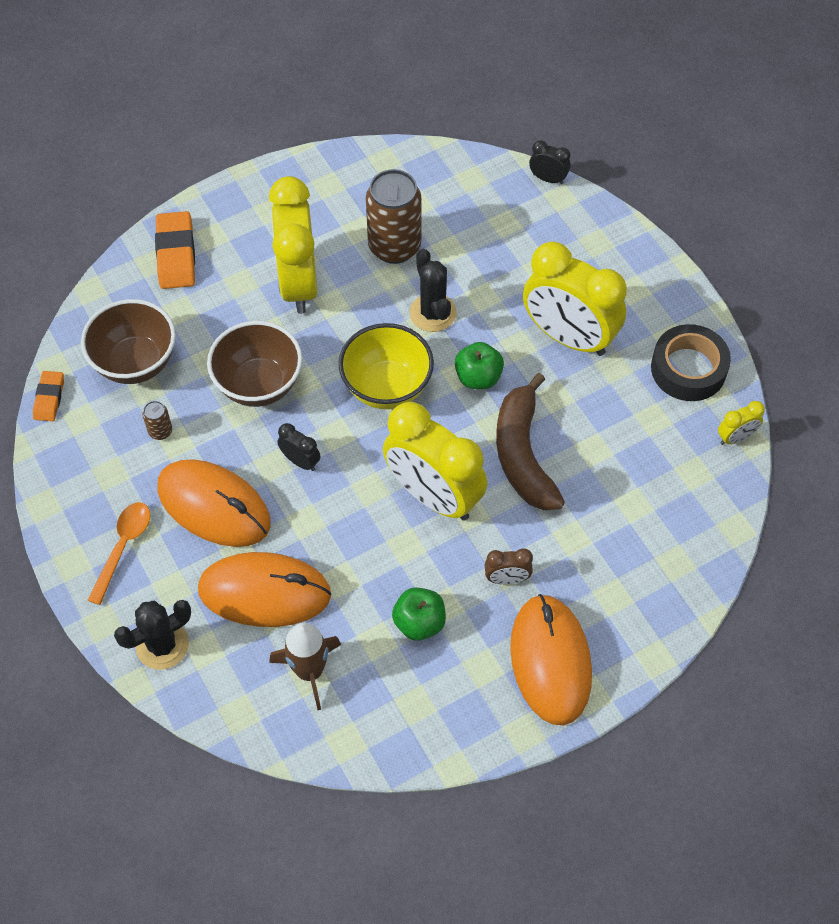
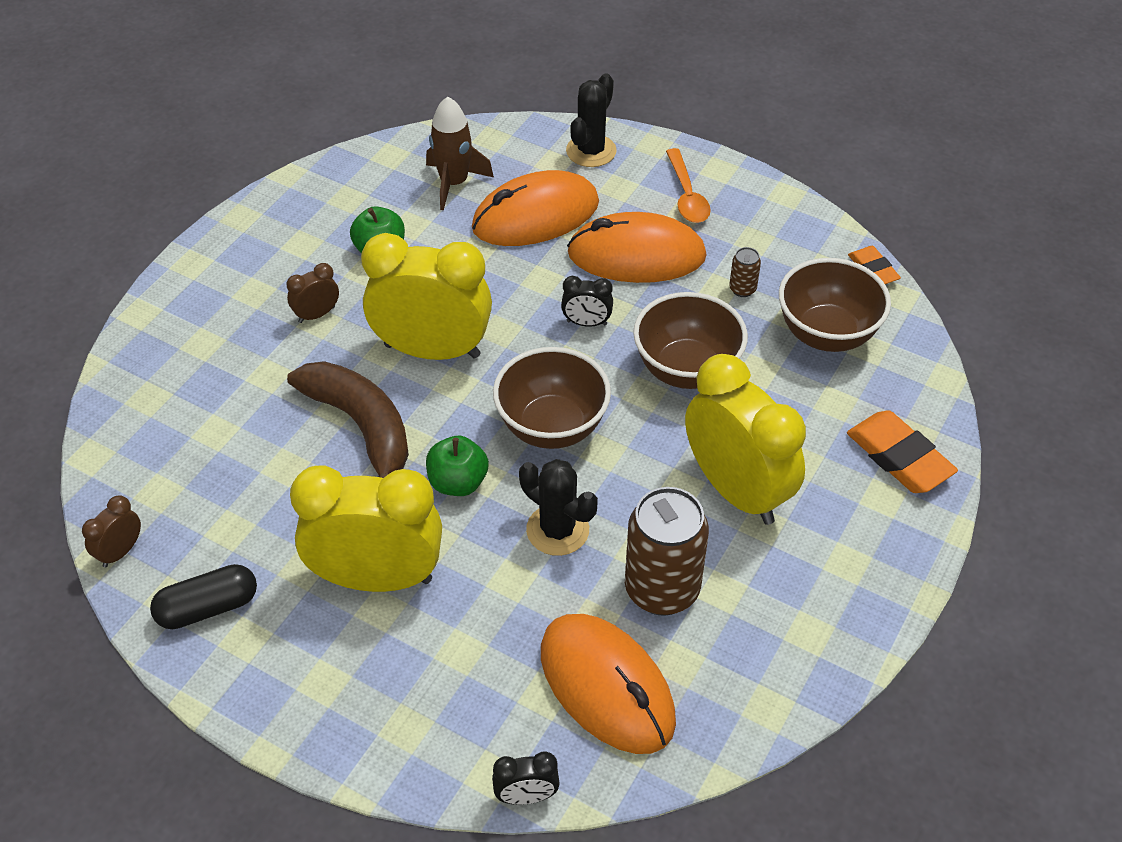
camera: 150 degrees right, 10 degrees down
(387, 387) = (552, 427): yellow bowl -> brown bowl
(550, 661) = (241, 272): orange mouse -> orange mouse (607, 686)
(688, 369) = (208, 608): black tape -> black capsule
(735, 437) = (120, 552): yellow clock -> brown clock

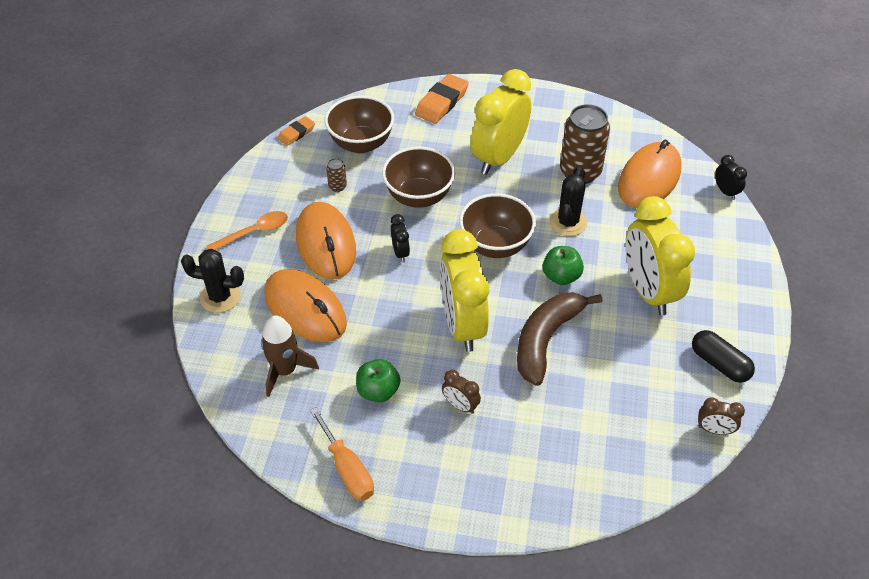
camera: 110 degrees left, 0 degrees up
(298, 205) = (347, 469): none -> orange screwdriver

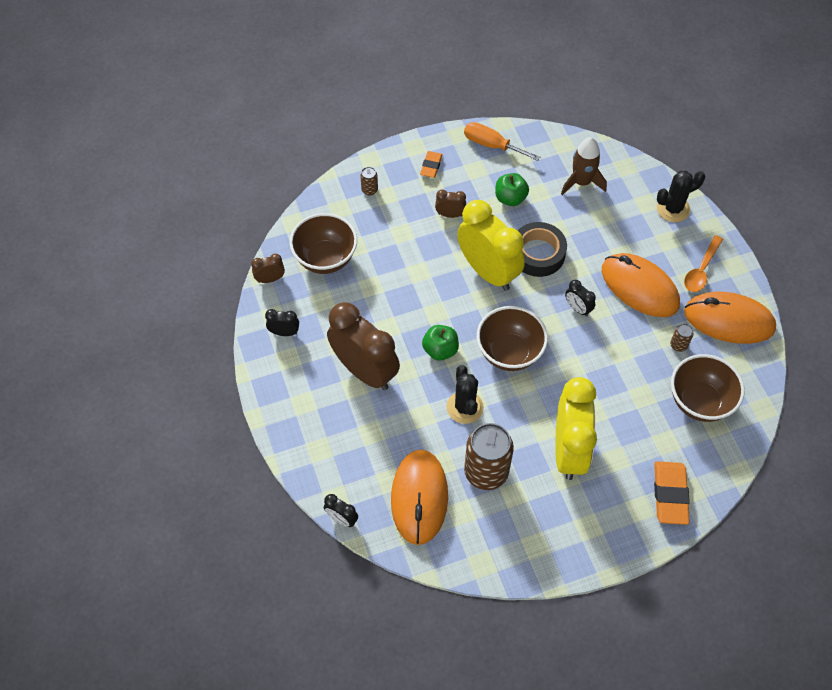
camera: 150 degrees right, 10 degrees up
(296, 133) = (764, 383): orange eraser -> orange eraser (431, 166)
(305, 309) = (607, 229): orange mouse -> orange mouse (728, 320)
(397, 318) = (538, 254): none -> black tape
(419, 197) = (605, 369): brown bowl -> brown bowl (325, 259)
(538, 485) = (369, 190): none -> brown can
(546, 340) = (420, 290): brown banana -> none
(648, 291) = (365, 371): yellow clock -> brown clock
(719, 364) = (284, 332): black capsule -> black clock

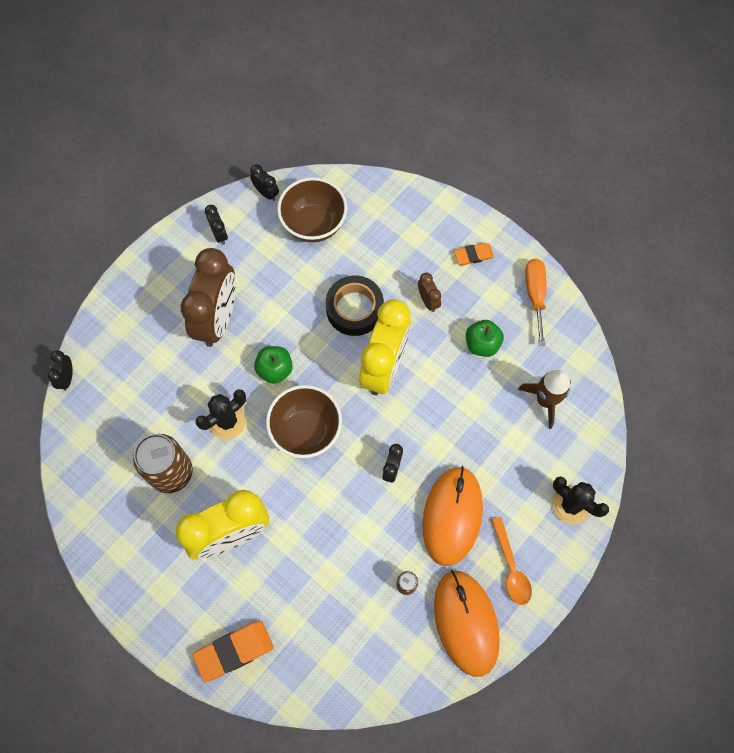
camera: 60 degrees right, 10 degrees up
(270, 279) = (266, 193): brown clock -> black clock
(369, 190) = (411, 218): brown can -> none
(419, 498) = (118, 429): orange mouse -> none
(538, 254) = (432, 401): black tape -> black tape (354, 309)
(699, 402) = (352, 634): brown bowl -> none
(701, 270) = (511, 567): orange spoon -> orange spoon turned 105 degrees counterclockwise

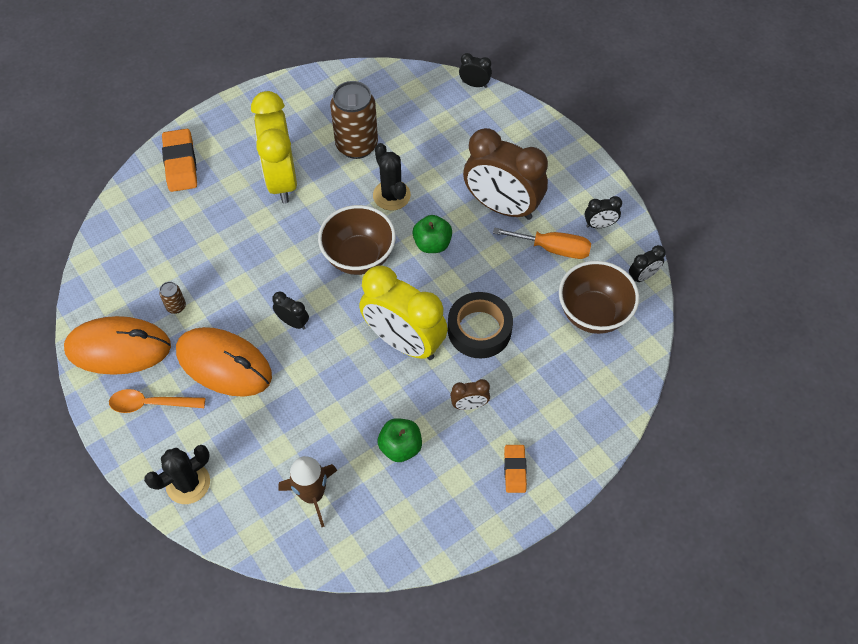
camera: 105 degrees right, 10 degrees down
(535, 295) = (444, 525): orange screwdriver -> orange screwdriver (553, 248)

